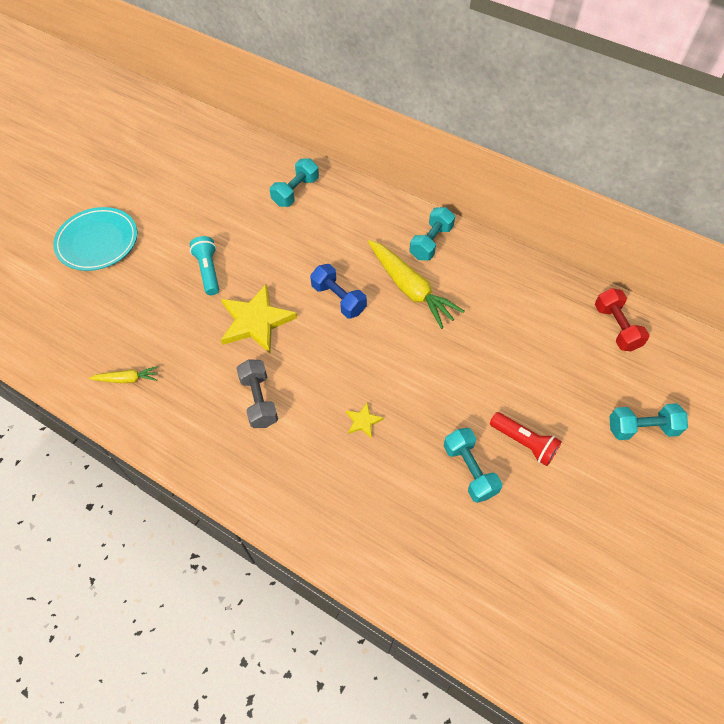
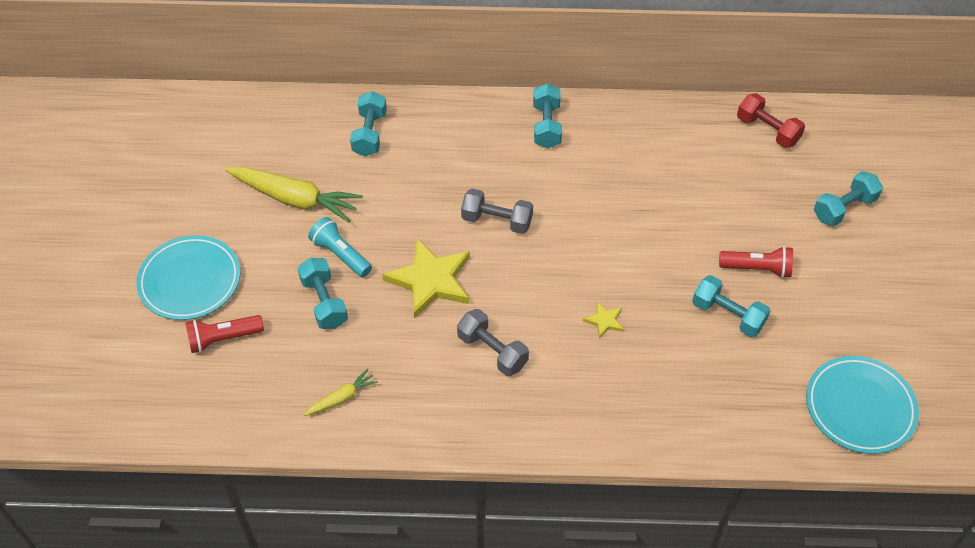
camera: 30 degrees left, 5 degrees down
(86, 293) = (223, 338): none -> red flashlight
(170, 301) = (324, 302): none -> turquoise dumbbell
(338, 299) = (497, 221): blue dumbbell -> grey dumbbell
(410, 288) = (559, 179): yellow carrot -> yellow carrot (295, 199)
(532, 621) = (860, 407): none -> turquoise plate

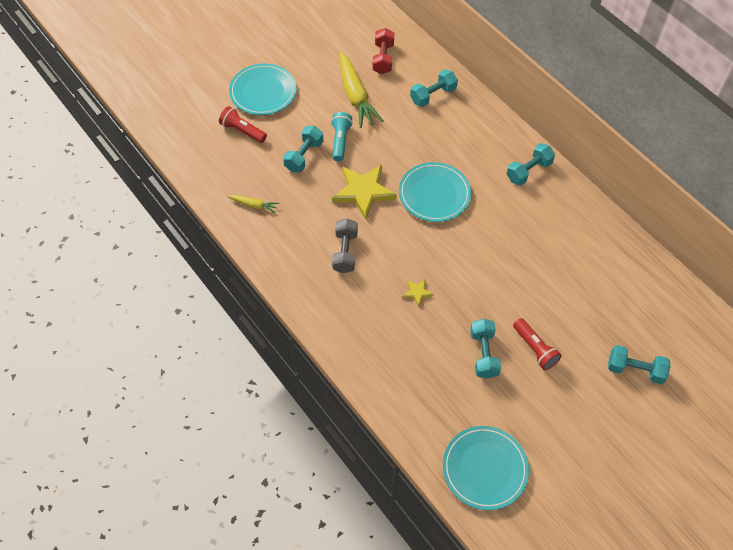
camera: 50 degrees right, 5 degrees up
(497, 221) = (434, 194): grey dumbbell -> turquoise plate
(767, 130) = (653, 287): red dumbbell -> red dumbbell (383, 58)

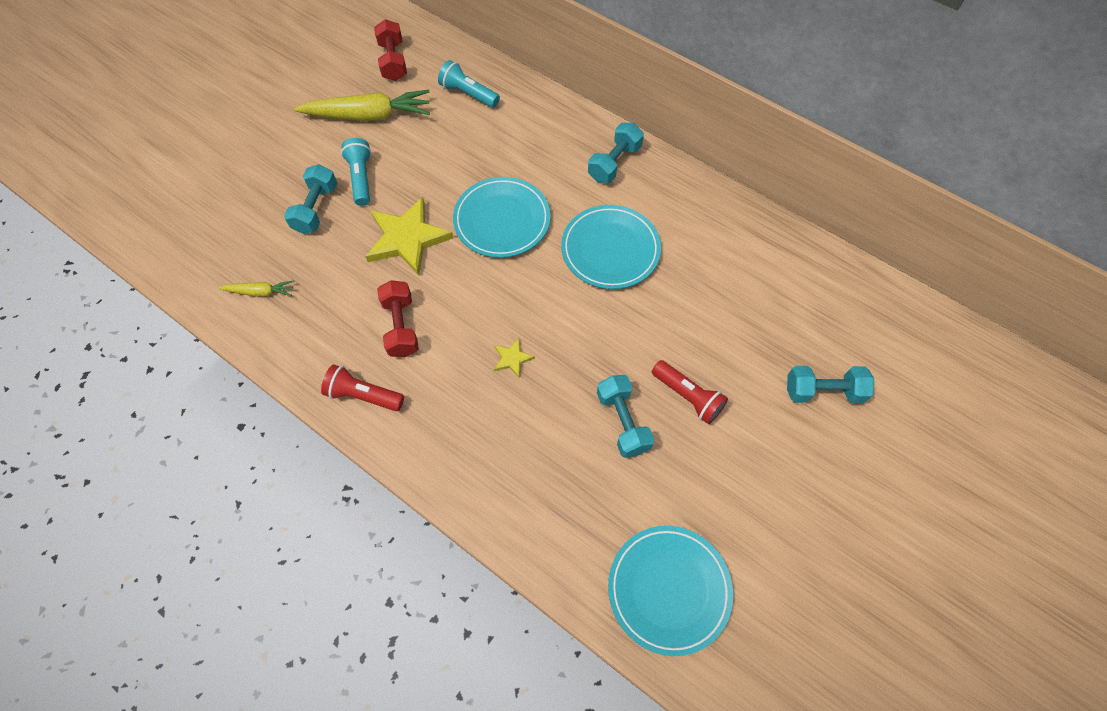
camera: 15 degrees left, 5 degrees up
(242, 131) = (224, 194): red flashlight -> red flashlight (363, 395)
(263, 92) = (243, 136): turquoise plate -> turquoise plate (610, 249)
(345, 252) = (401, 326): grey dumbbell -> red dumbbell
(356, 96) = (368, 115): yellow carrot -> yellow carrot turned 60 degrees counterclockwise
(433, 95) = (468, 94): turquoise dumbbell -> turquoise flashlight

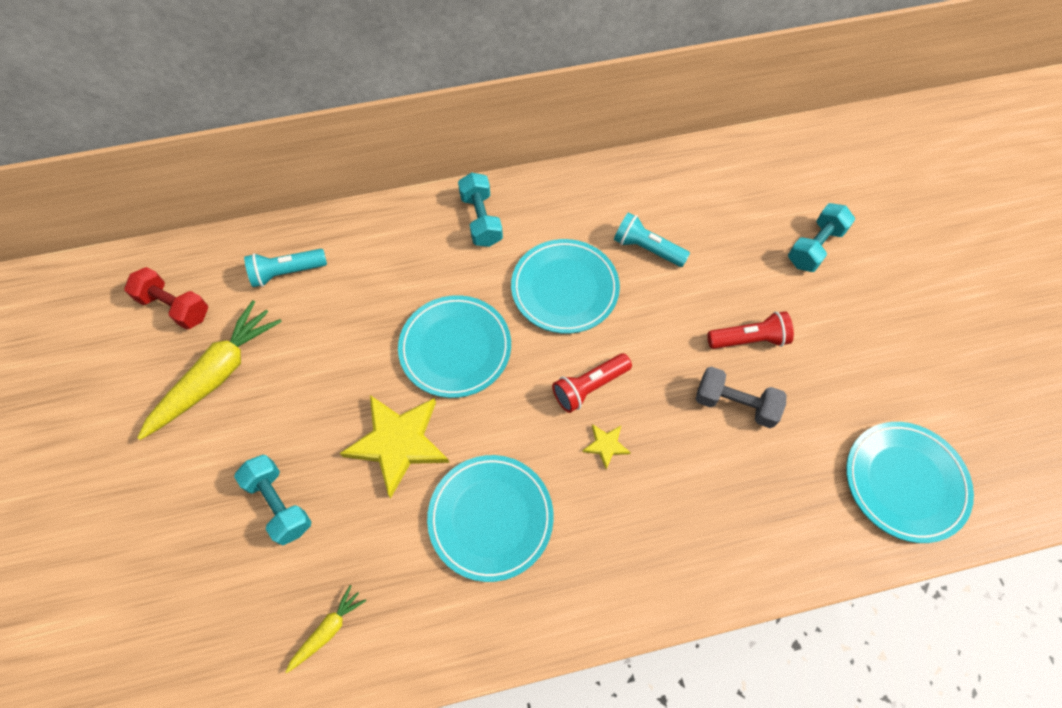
camera: 50 degrees left, 0 degrees up
(361, 178) = (286, 435): turquoise flashlight -> turquoise flashlight (647, 248)
(363, 395) = (536, 606): red flashlight -> red flashlight (589, 387)
(401, 326) = (491, 518): red dumbbell -> turquoise plate
(623, 422) = (735, 404): turquoise dumbbell -> grey dumbbell

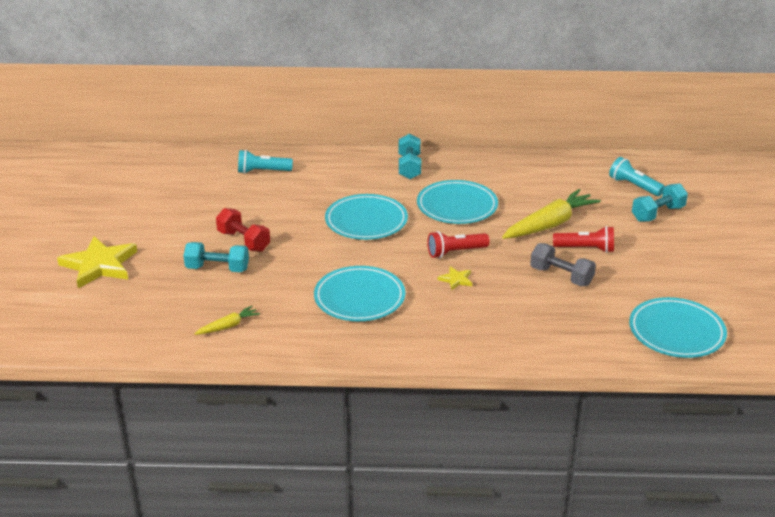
camera: 15 degrees right, 30 degrees down
(175, 307) = (181, 175): red dumbbell -> red dumbbell (243, 241)
(216, 375) = (197, 208): yellow carrot -> yellow carrot (549, 224)
(279, 504) = (217, 269): turquoise dumbbell -> turquoise dumbbell turned 60 degrees counterclockwise
(398, 443) = (308, 255): yellow star -> yellow star (99, 265)
(647, 248) = (527, 197): turquoise flashlight -> turquoise flashlight (634, 186)

